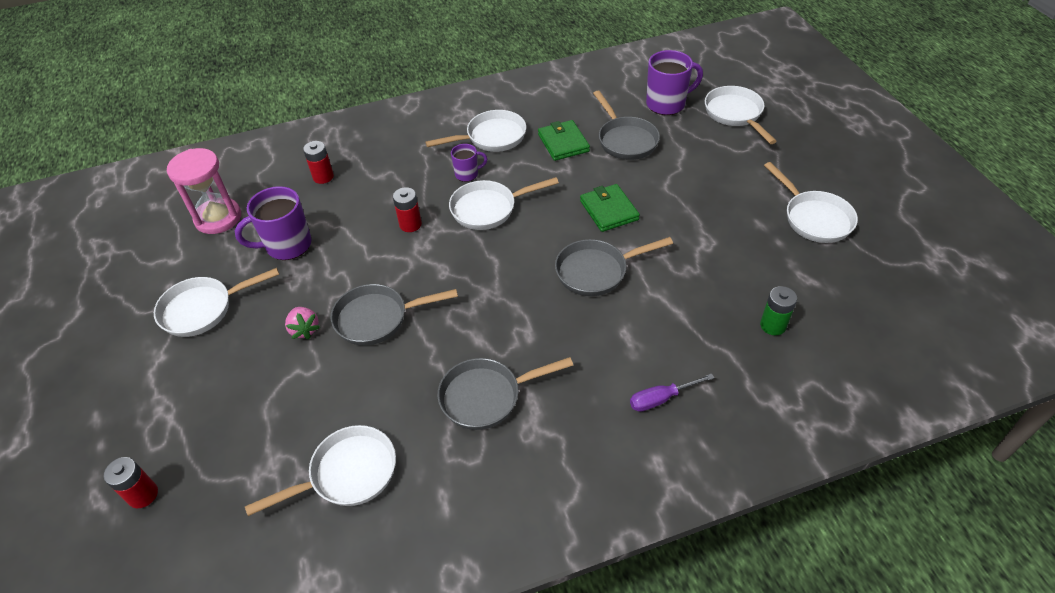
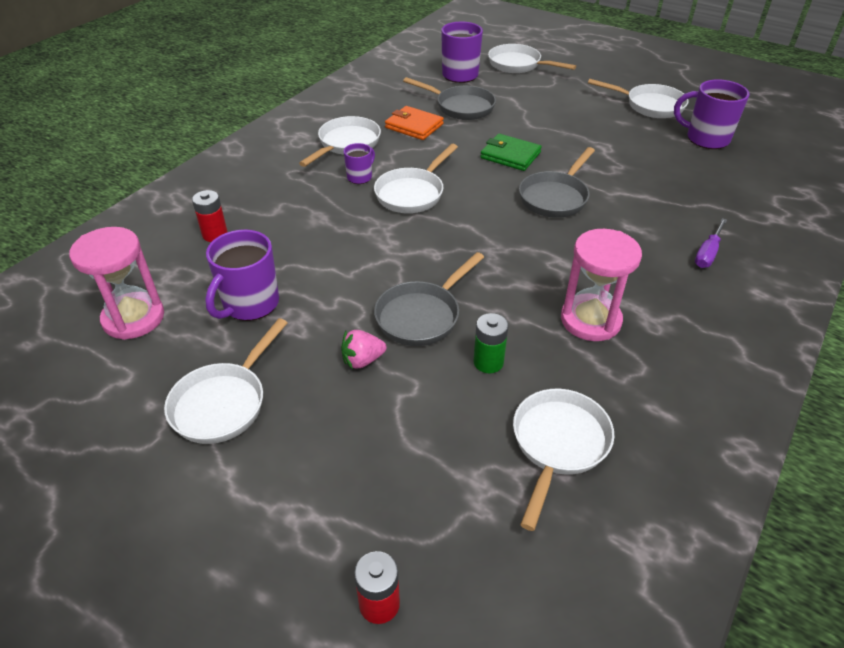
camera: 40 degrees left, 5 degrees down
(304, 329) = (362, 360): pink strawberry -> pink strawberry turned 135 degrees clockwise
(410, 224) = (356, 233): red battery -> none
(486, 396) = (590, 320): grey pan -> pink hourglass
(563, 143) = (414, 126): green wallet -> orange wallet
(773, 325) = (711, 176): green battery -> green battery (488, 362)
(824, 283) = (706, 139): none -> purple mug

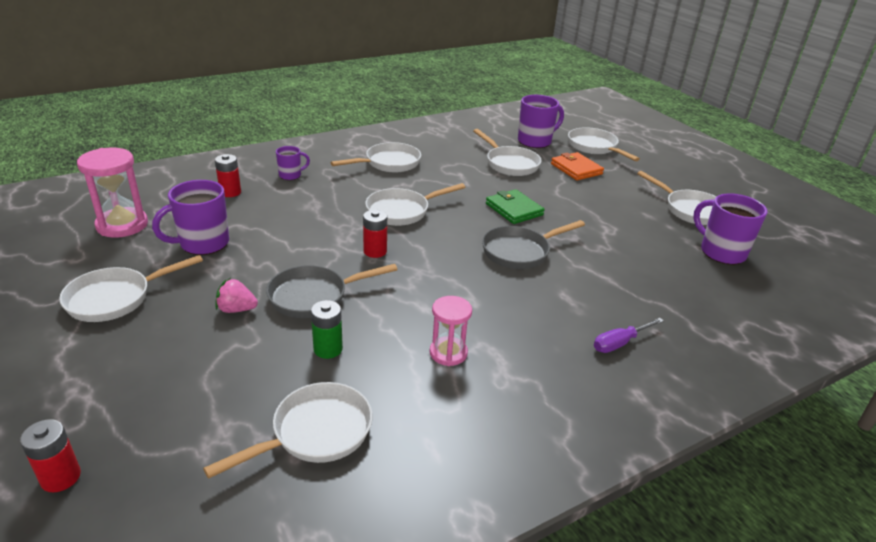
camera: 25 degrees right, 10 degrees down
(360, 177) = (374, 188): purple mug -> purple mug (291, 175)
(414, 126) = (455, 166): orange wallet -> orange wallet (576, 169)
(430, 246) = (375, 251): none -> red battery
(461, 107) = (509, 164): grey pan -> white pan
(590, 320) = (448, 353): pink hourglass -> pink hourglass, size x0.64

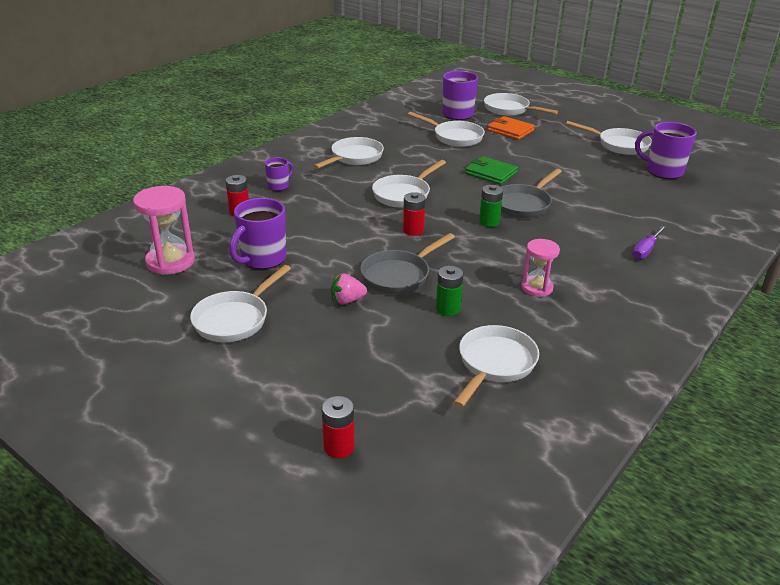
camera: 20 degrees left, 0 degrees up
(463, 262) = (489, 222): none -> green battery

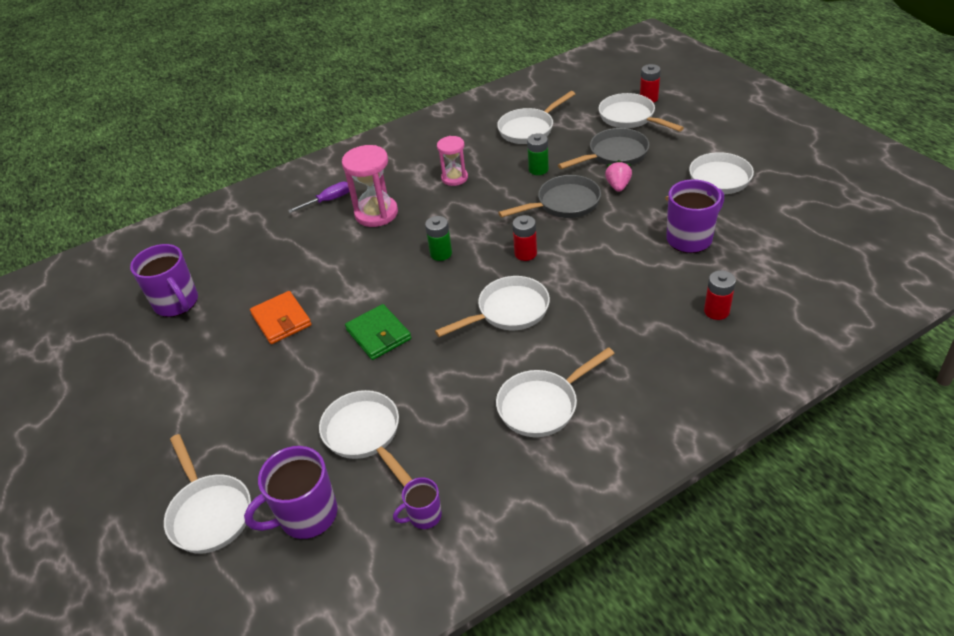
camera: 155 degrees left, 10 degrees up
(170, 262) = (786, 248): pink hourglass -> pink hourglass (376, 213)
(279, 186) = (664, 355): purple mug -> purple mug (424, 516)
(347, 300) = (618, 186): pink strawberry -> pink strawberry turned 90 degrees counterclockwise
(510, 130) = (268, 437): orange wallet -> orange wallet (281, 320)
(523, 204) = (385, 274): grey pan -> grey pan (614, 154)
(619, 145) = (161, 367): white pan -> white pan (630, 118)

